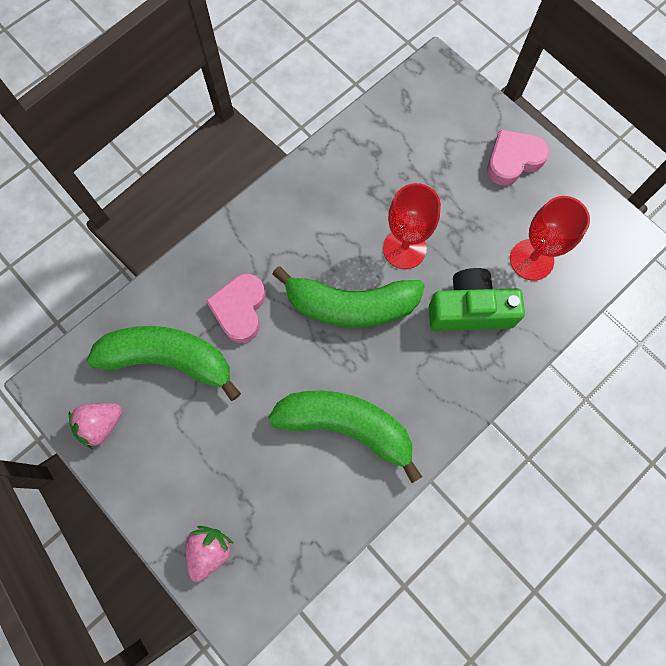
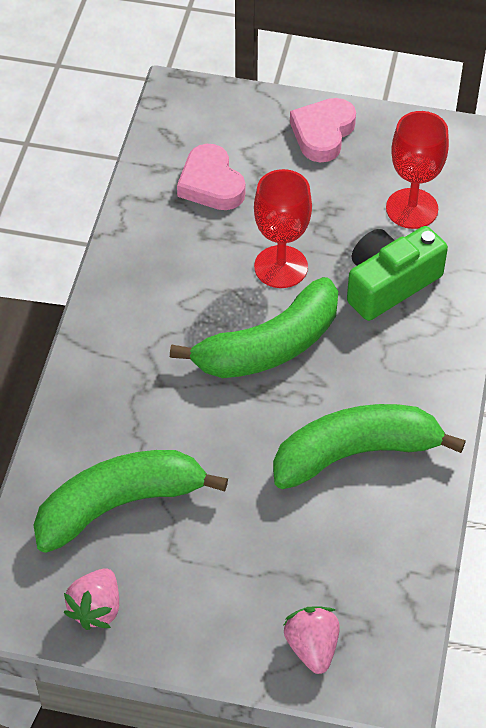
camera: 35 degrees left, 20 degrees down
(240, 309) = (156, 416): pink heart -> pink heart (211, 184)

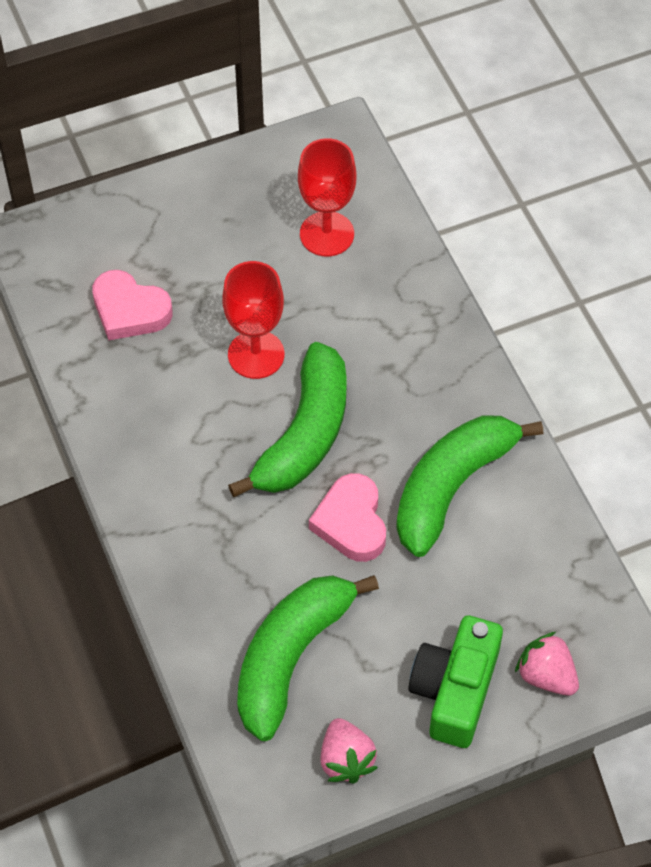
camera: 35 degrees left, 5 degrees up
(322, 133) = (192, 204): pink heart -> pink heart (351, 522)
(389, 284) = (361, 316): green camera -> green camera (455, 690)

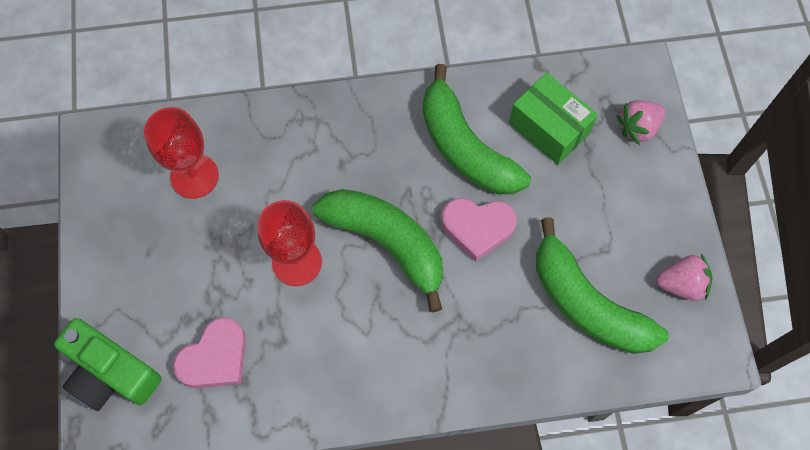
camera: 75 degrees left, 10 degrees up
(455, 690) = (638, 192): green camera -> green camera (111, 373)
(509, 573) = (549, 128): none -> green box

